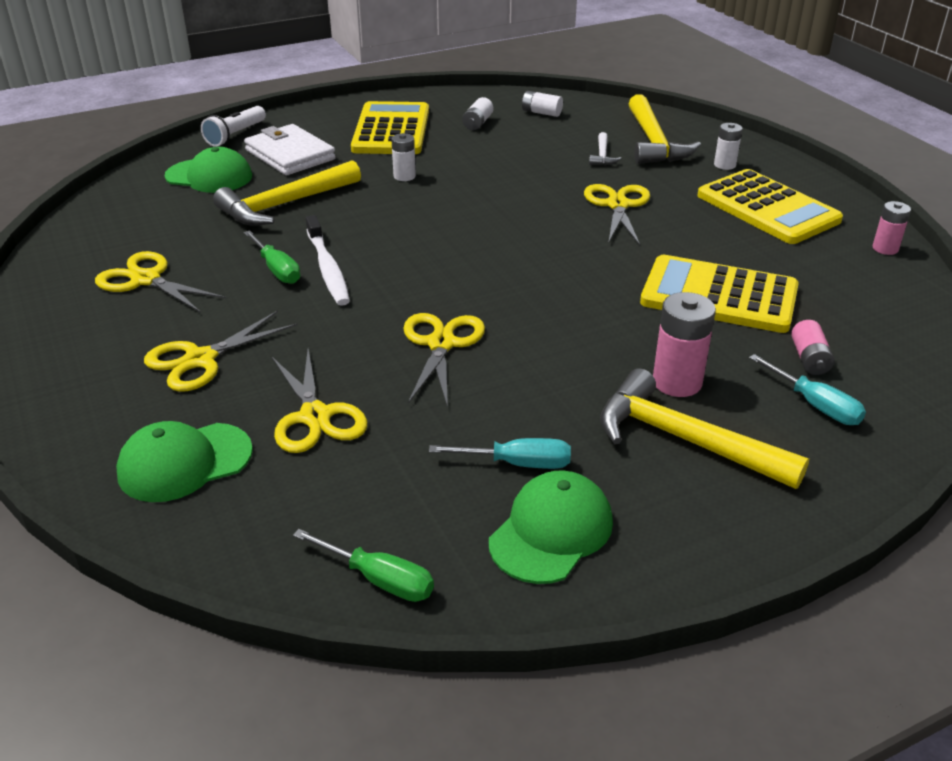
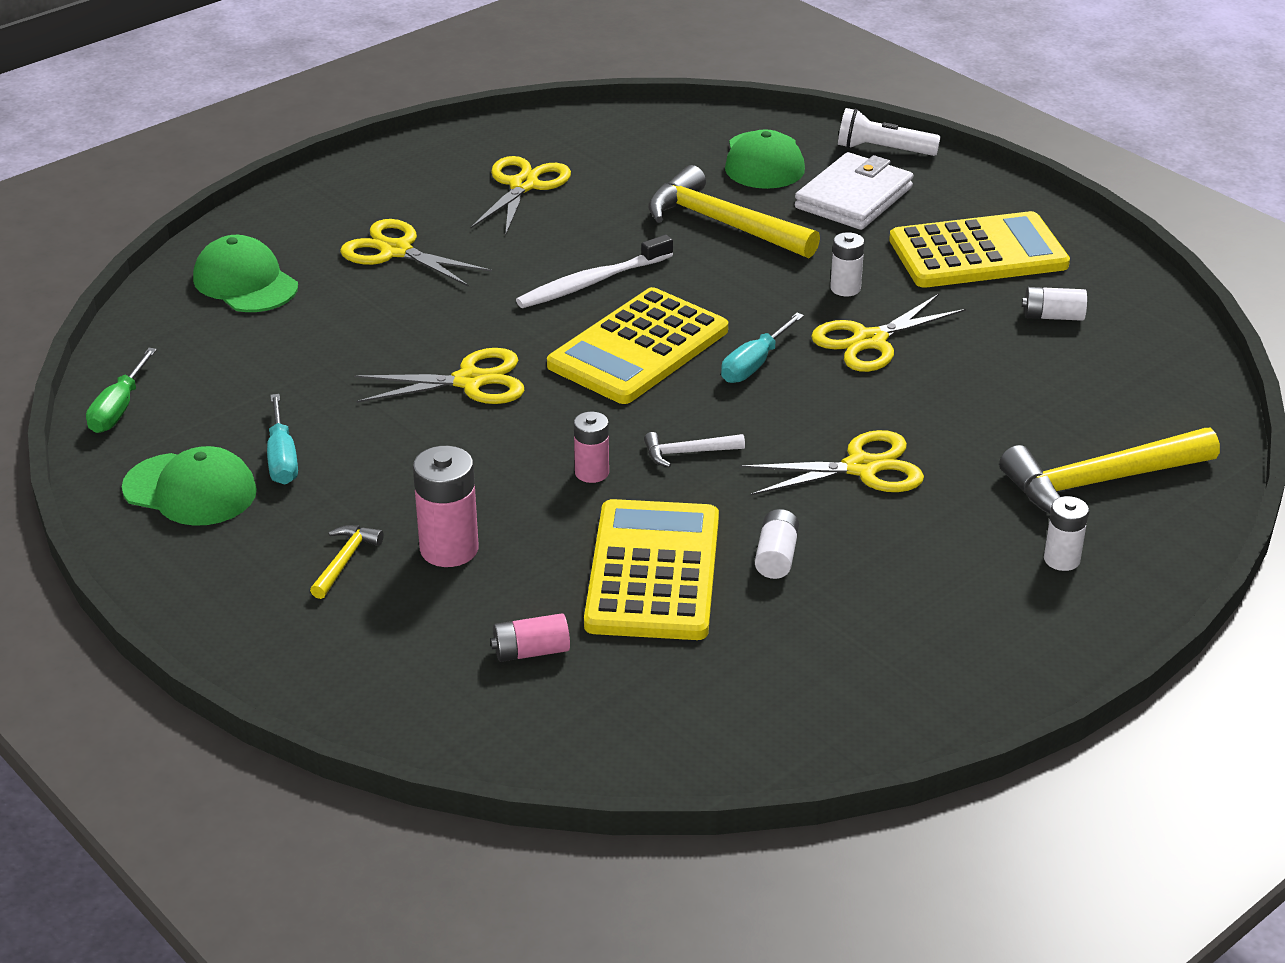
camera: 75 degrees right, 0 degrees up
(277, 269) = (576, 252): green screwdriver -> none
(315, 417) = (325, 332): yellow scissors -> yellow scissors (869, 341)
(541, 113) = (1133, 366): white battery -> white battery (776, 557)
(602, 155) = (1016, 438): white hammer -> white hammer (688, 453)
(684, 440) = (345, 561): yellow hammer -> yellow hammer, size x0.46
(767, 208) = (932, 608): yellow calculator -> yellow calculator (638, 348)
(814, 405) = (435, 656): turquoise screwdriver -> turquoise screwdriver (754, 364)
(885, 248) = (862, 730): pink battery -> pink battery (592, 472)

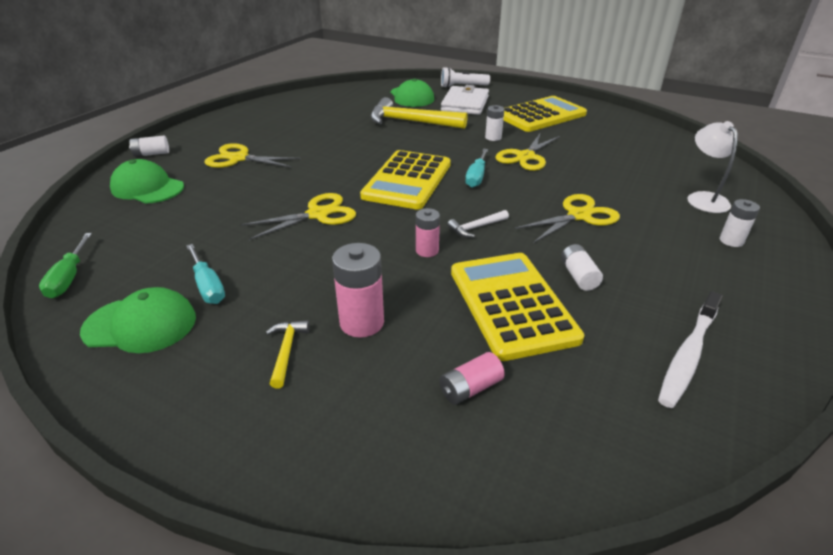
camera: 20 degrees left, 0 degrees up
(523, 185) = (297, 121): yellow scissors -> none
(592, 282) = (360, 155): white toothbrush -> white toothbrush (688, 355)
(1053, 316) = (600, 133): white battery -> white battery (151, 154)
(1100, 482) = (703, 198): yellow hammer -> white lamp

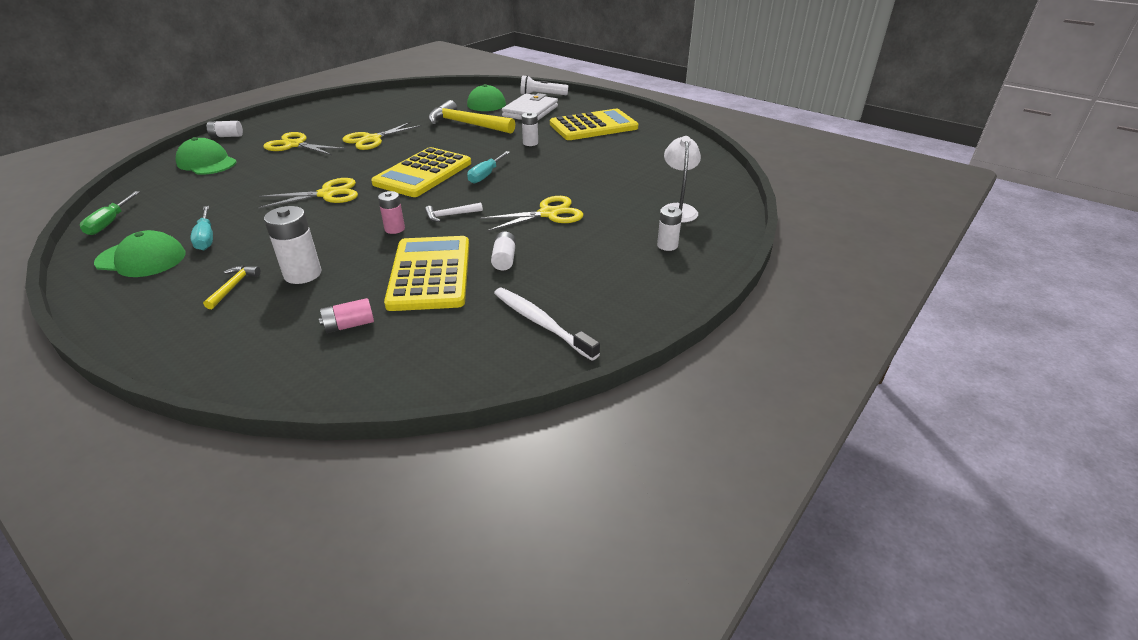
camera: 10 degrees right, 0 degrees up
(362, 322) = (303, 274): pink battery -> white battery
(525, 157) = (545, 162): yellow scissors -> yellow scissors (372, 139)
(688, 355) = (541, 323): white toothbrush -> white toothbrush turned 90 degrees clockwise

